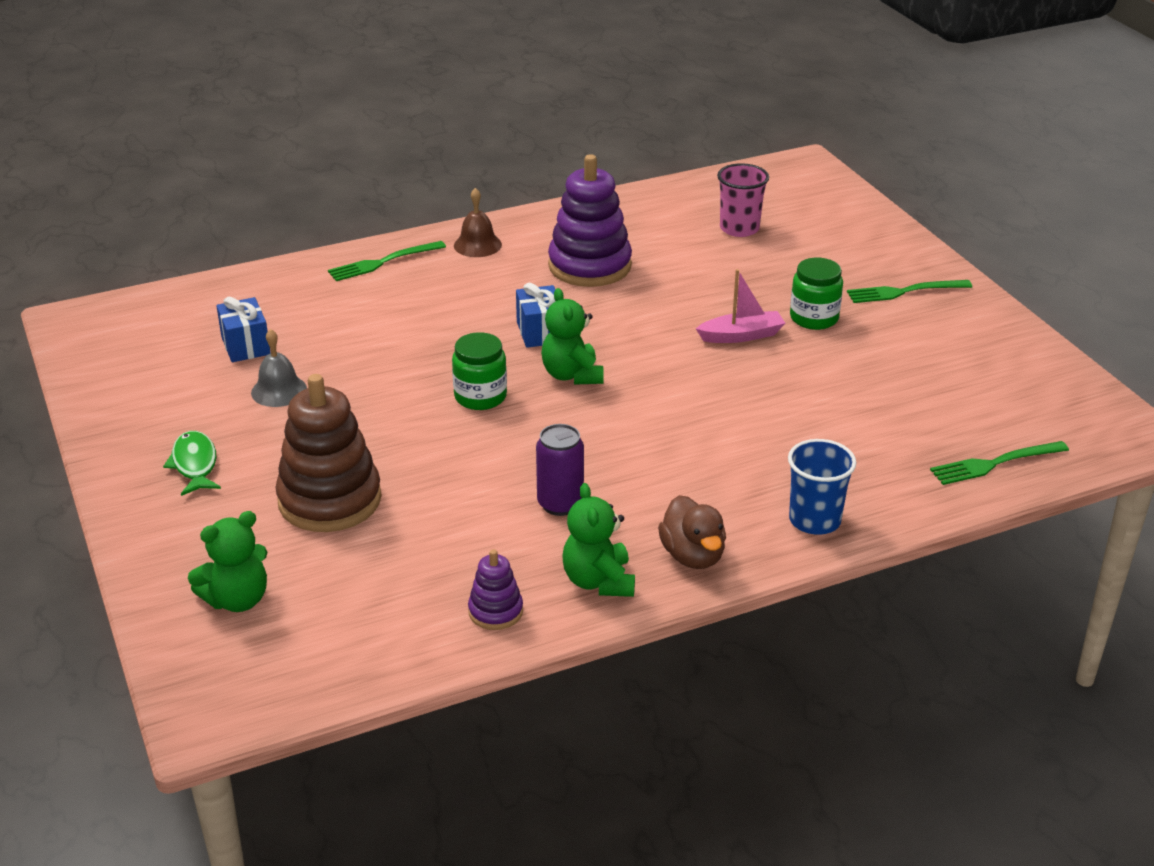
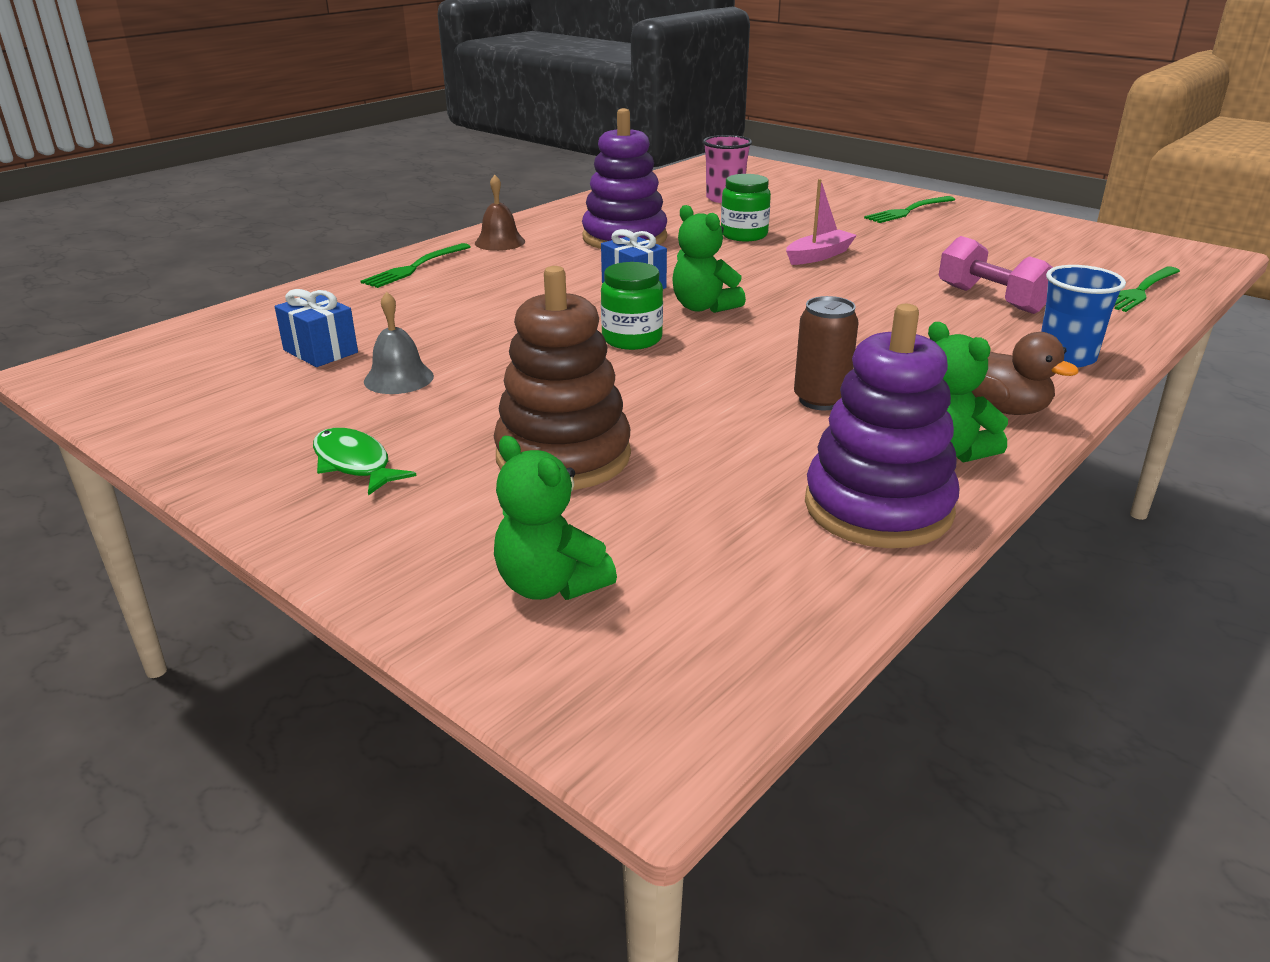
camera: 25 degrees left, 5 degrees down
(237, 599) = (550, 585): green teddy bear -> green teddy bear turned 105 degrees clockwise
(495, 611) = (878, 507): purple stacking toy -> purple stacking toy, size x2.05
(560, 504) = (820, 400): purple can -> brown can
(814, 318) = (862, 236): green jar -> green jar (744, 235)
(835, 435) = (991, 299): none -> pink dumbbell

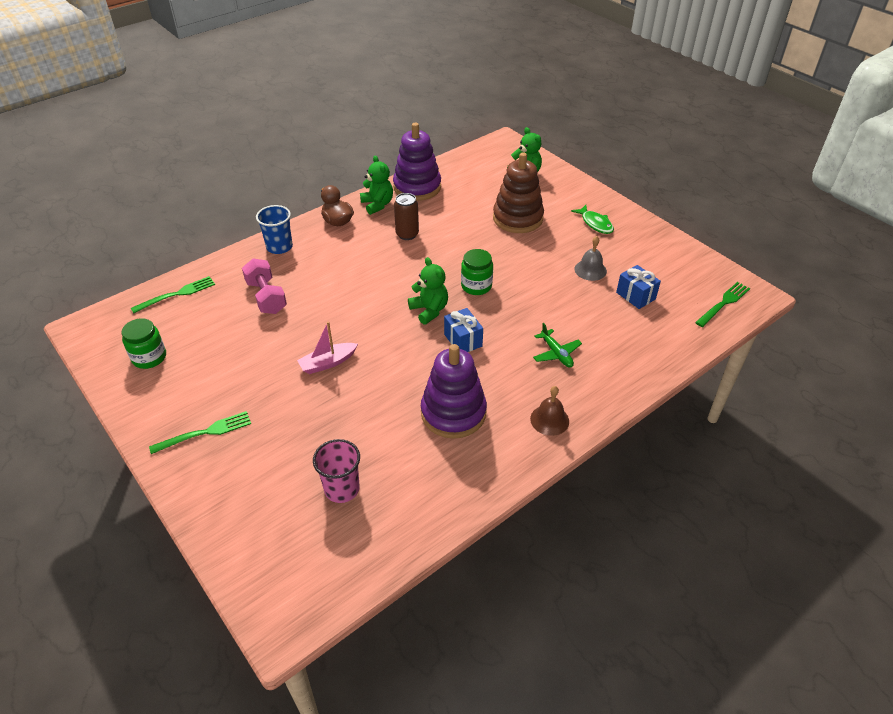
camera: 170 degrees left, 15 degrees up
(414, 267) = (607, 385): green fork -> green fork (723, 303)
(485, 285) = (556, 353): none -> green plane
(744, 235) = (362, 404): green jar -> green jar (149, 357)

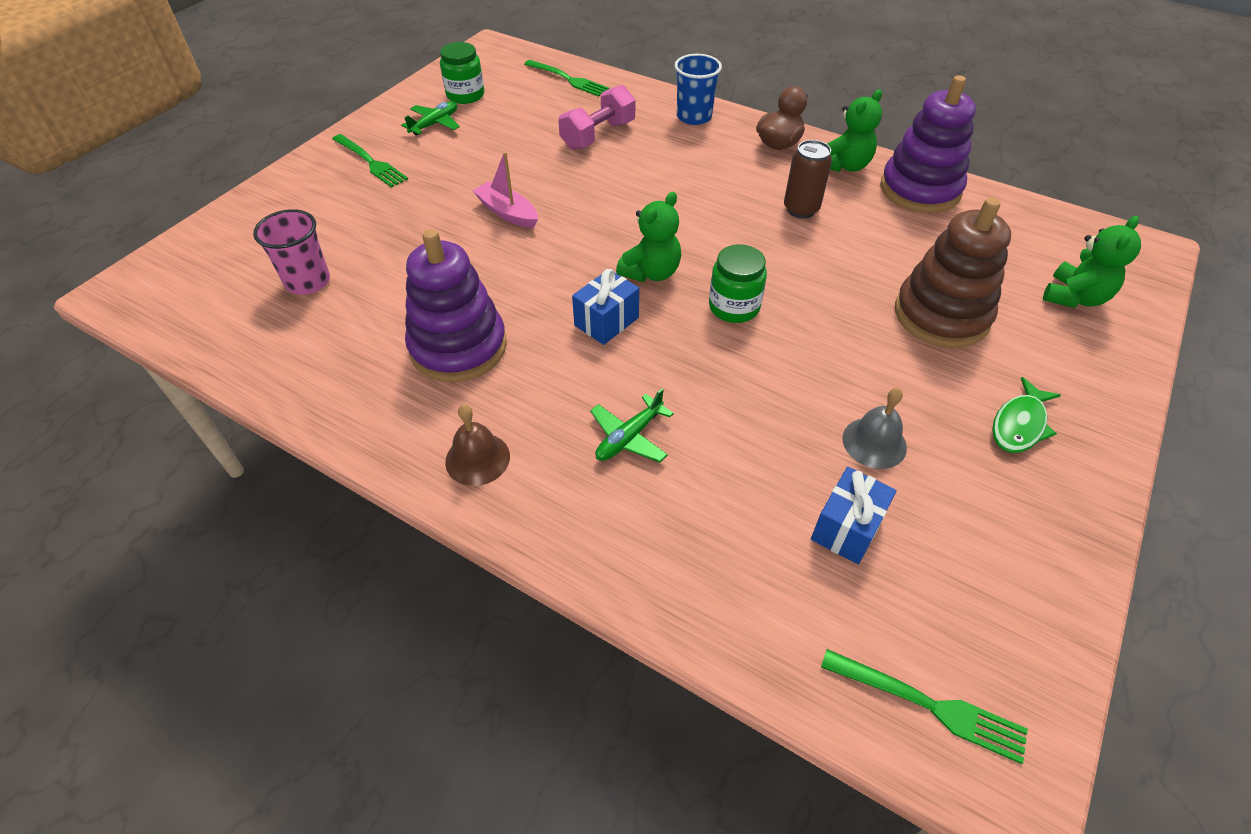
camera: 70 degrees right, 5 degrees up
(179, 383) = (435, 124): none -> green plane

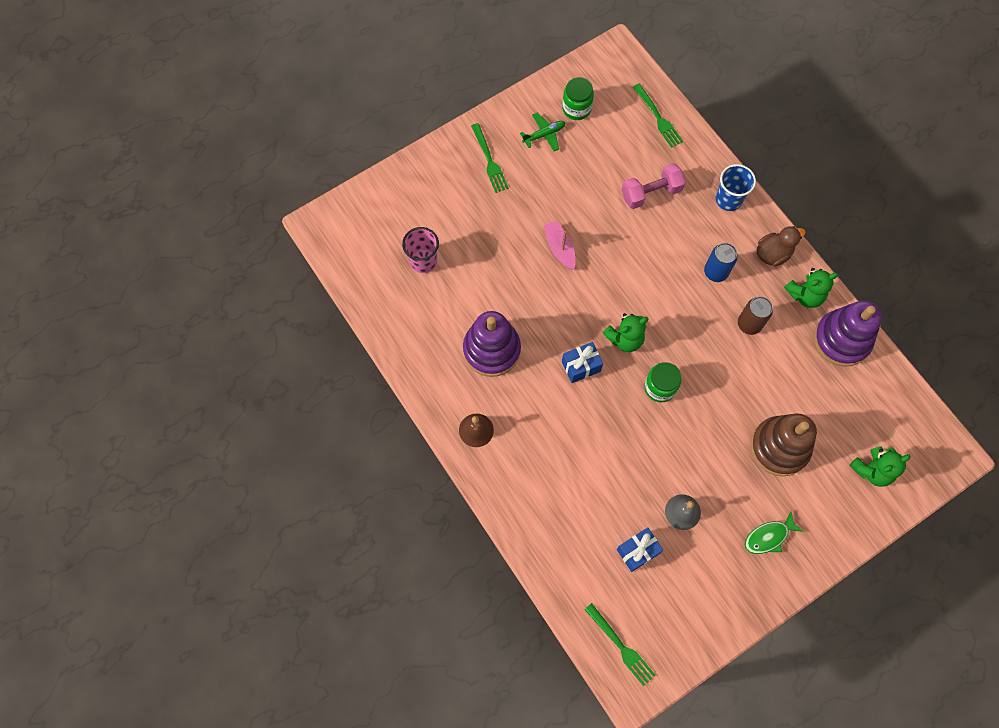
camera: 25 degrees right, 20 degrees up
(629, 437) = (557, 451): green plane -> none
(724, 177) = (715, 272): none -> blue can

